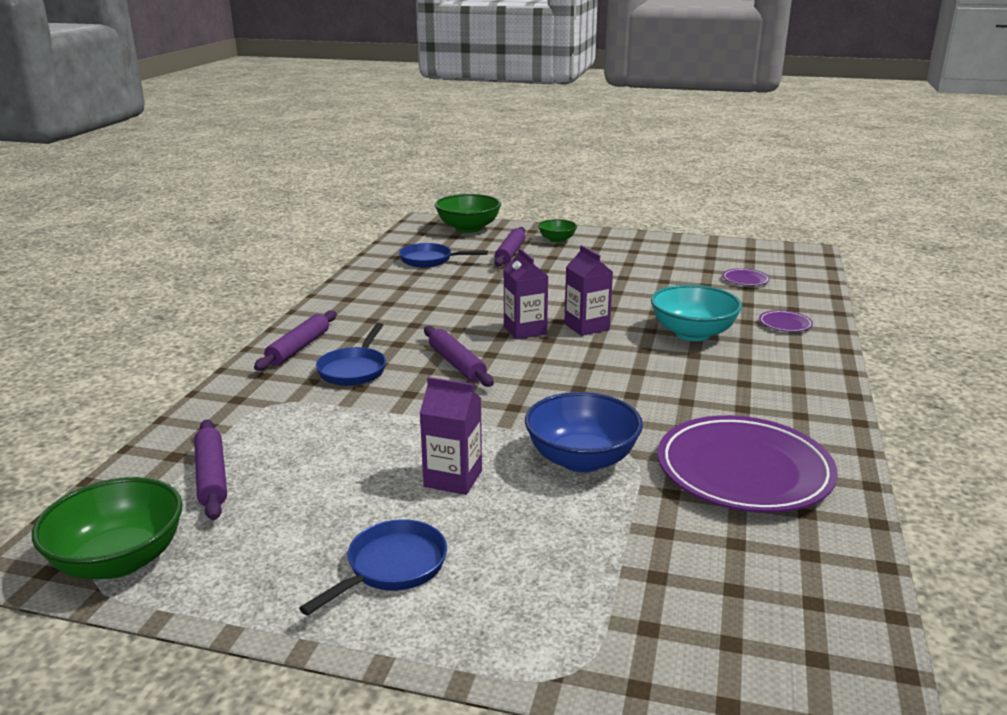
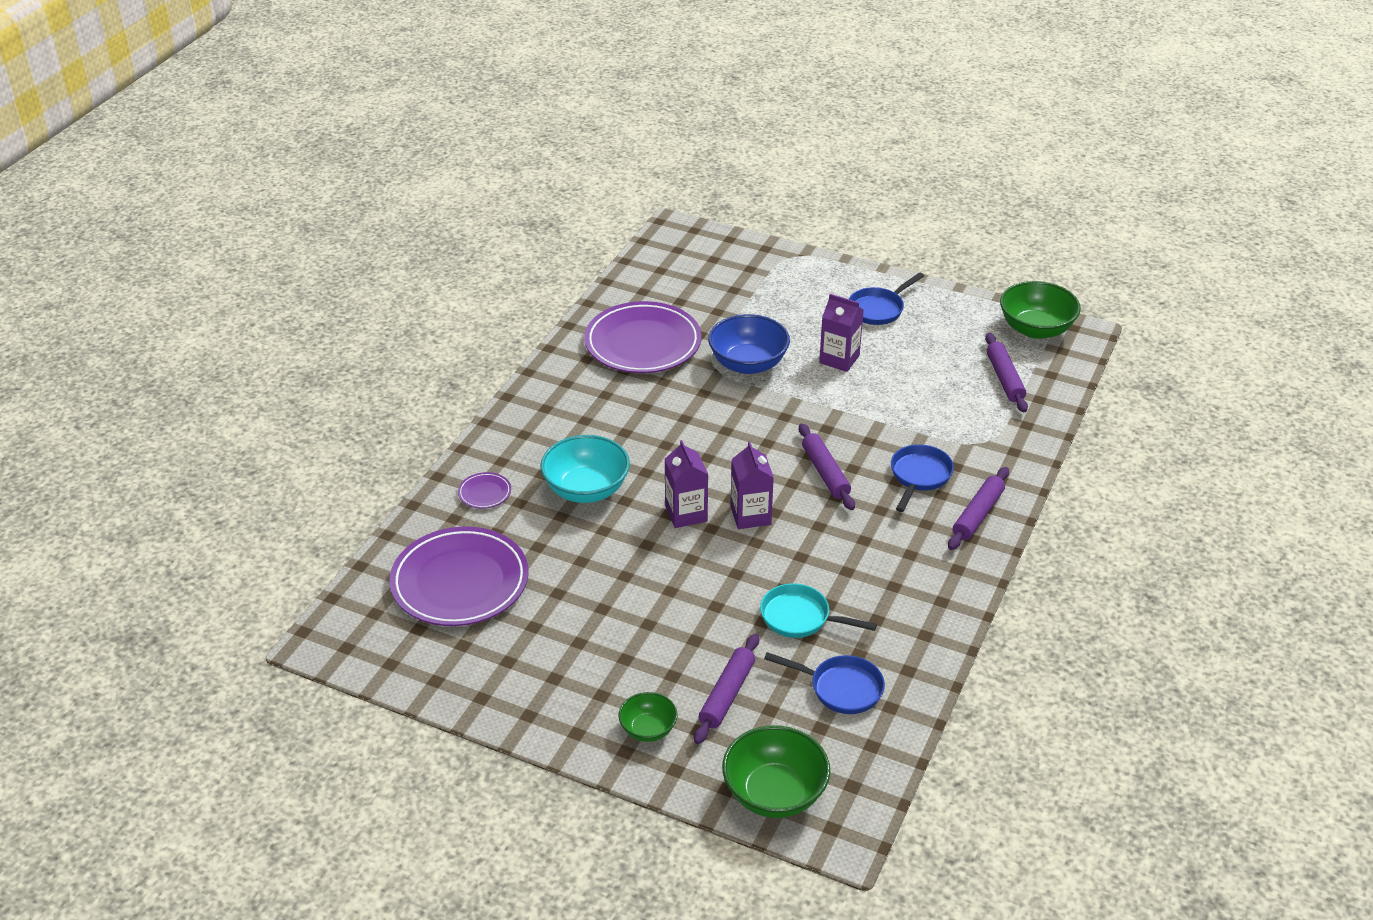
camera: 170 degrees left, 15 degrees up
(465, 284) = (800, 618): none -> turquoise pan
(745, 280) = (460, 582): purple plate -> purple plate, size x2.44

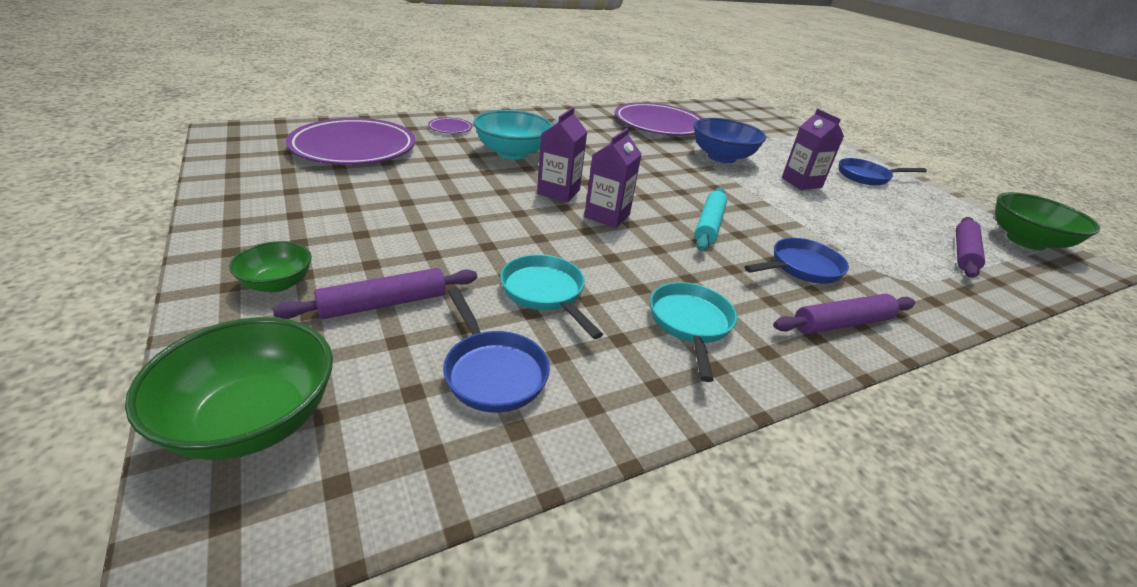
camera: 35 degrees right, 5 degrees down
(825, 473) = (709, 225): purple rolling pin -> turquoise rolling pin
(901, 579) = (690, 324): none -> turquoise pan

